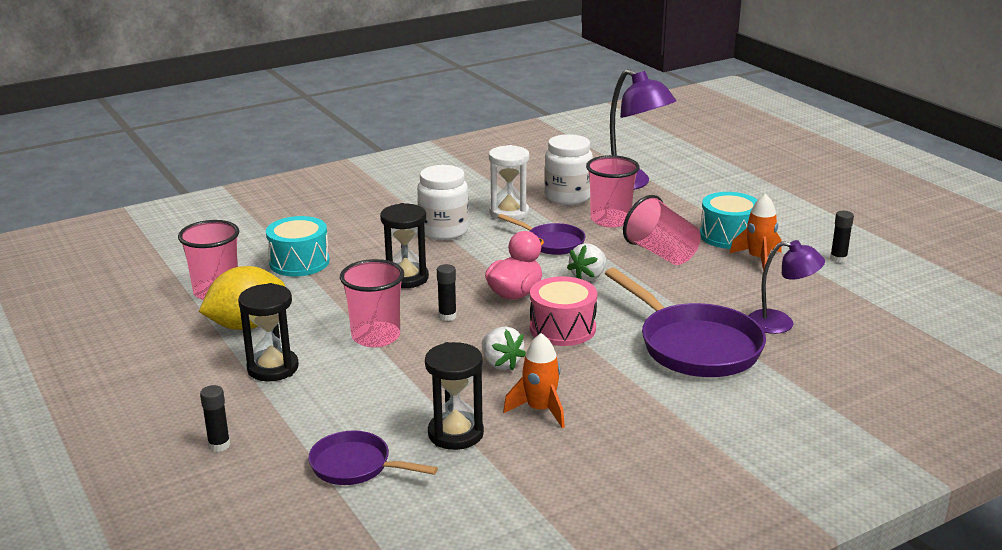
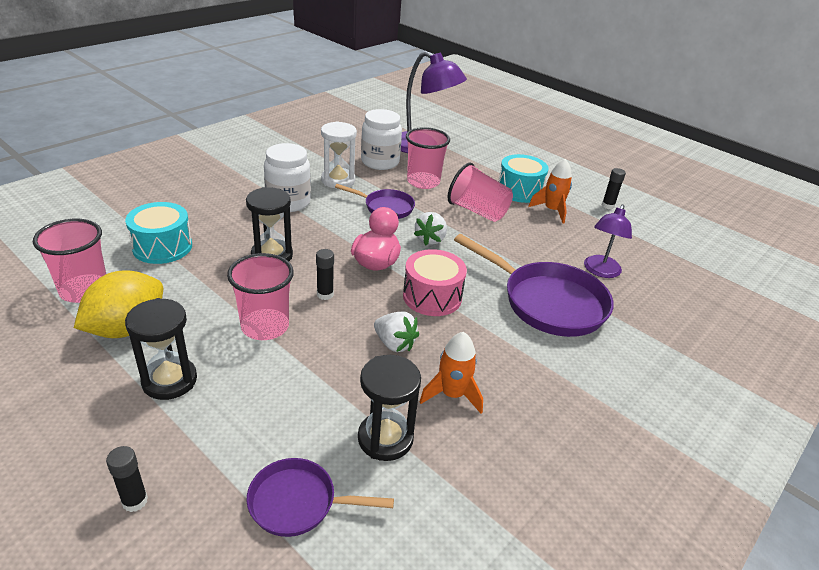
camera: 20 degrees left, 10 degrees up
(780, 323) = (600, 271): purple lamp -> purple lamp turned 120 degrees clockwise

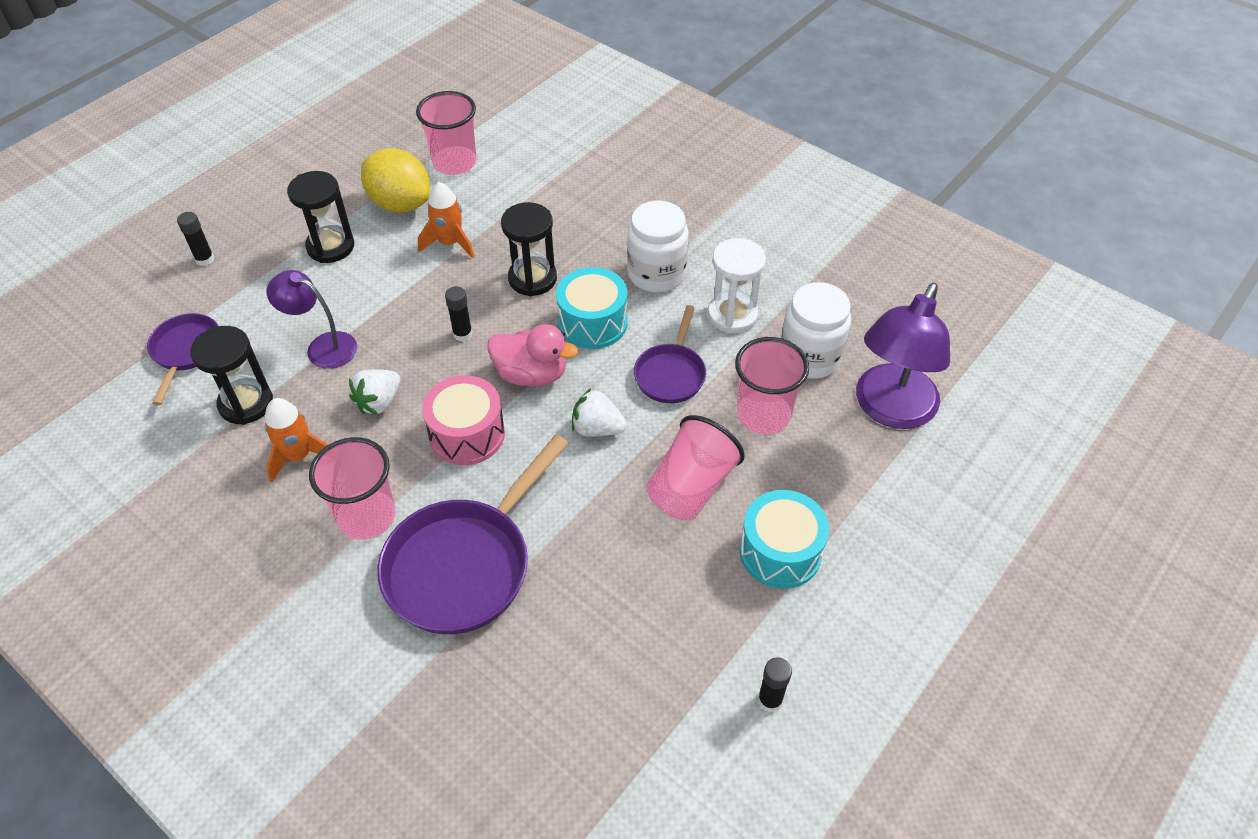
camera: 90 degrees right, 15 degrees up
(162, 247) = (535, 193): turquoise drum -> turquoise drum (593, 322)
(265, 326) = (405, 294): pink cup -> pink cup (367, 517)
(552, 210) = (724, 598): orange rocket -> orange rocket (450, 243)
(600, 271) = (549, 649): purple lamp -> purple lamp (323, 347)

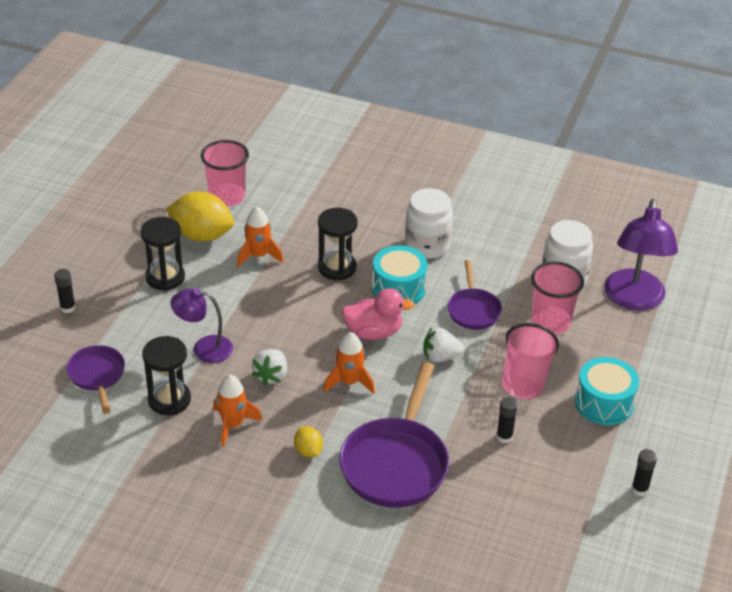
camera: 20 degrees left, 10 degrees down
(367, 517) = (308, 451): pink cup -> yellow lemon
(462, 334) = (306, 317): black glue stick -> black glue stick (504, 437)
(467, 434) = (349, 382): pink drum -> orange rocket
(732, 315) = (496, 262): white hourglass -> none

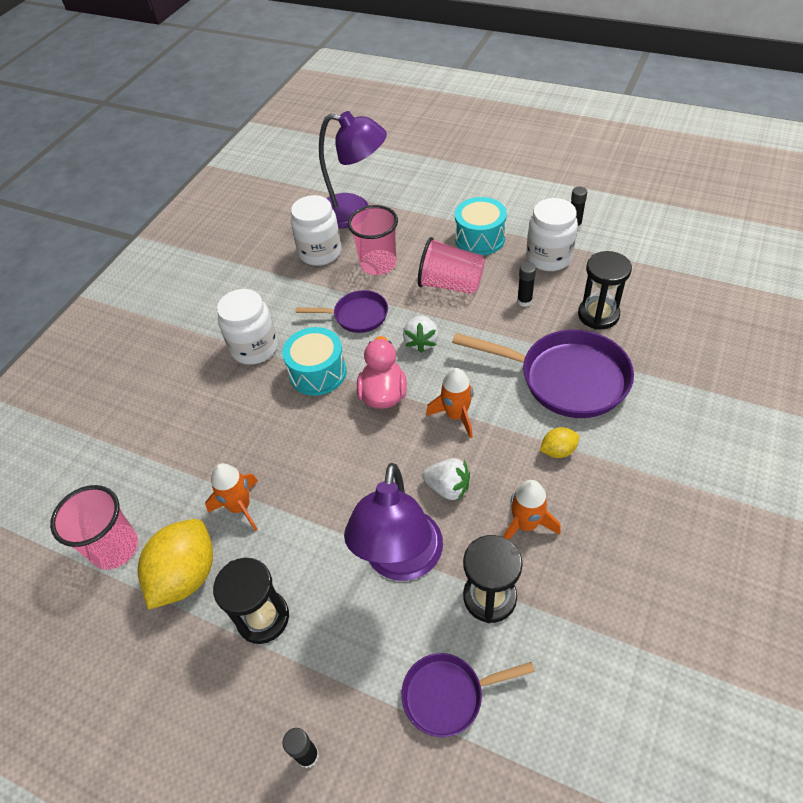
camera: 80 degrees left, 10 degrees up
(204, 348) = (401, 561): purple lamp -> purple lamp, size x1.63
(337, 268) = (276, 427): black hourglass -> black hourglass (598, 315)
(578, 462) = (548, 257): none -> white jar

